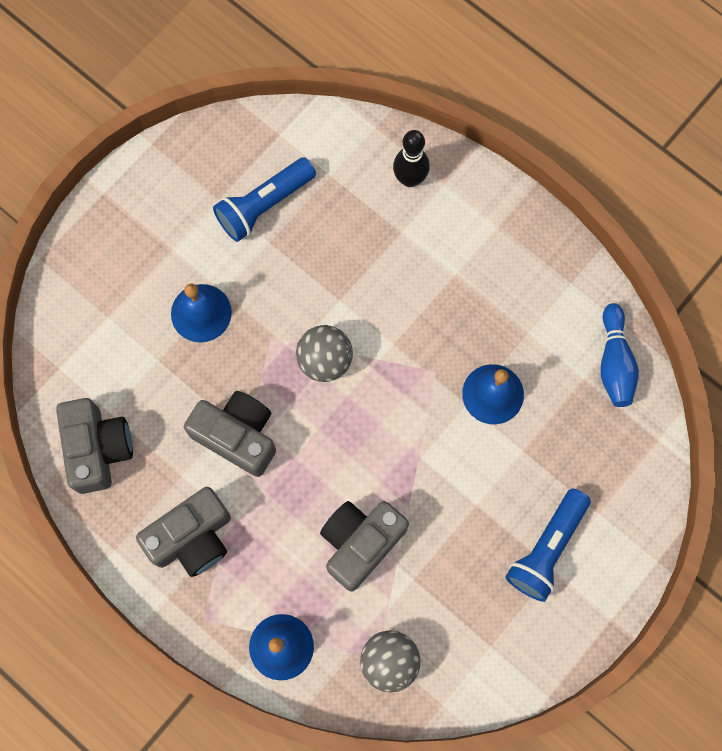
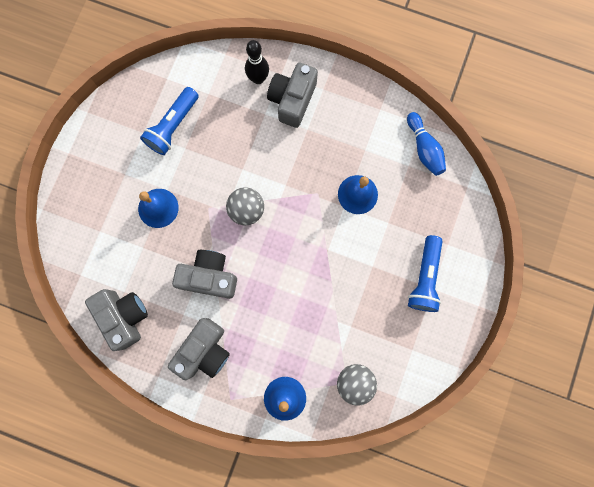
camera: 20 degrees left, 5 degrees up
(360, 543) = (310, 316): grey camera -> grey camera (292, 100)

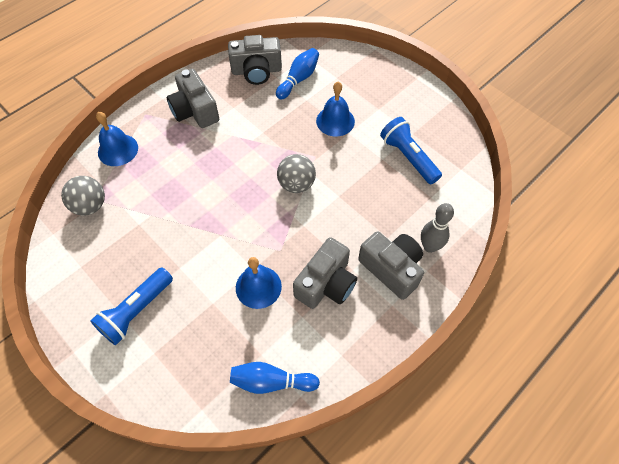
camera: 115 degrees right, 20 degrees down
(118, 268) = (298, 79): none -> blue bowling pin
(209, 277) = (253, 135): grey camera -> grey camera (326, 283)
(258, 79) = (429, 246): black bowling pin -> grey bowling pin
(424, 278) = (136, 311): blue flashlight -> blue flashlight turned 90 degrees counterclockwise

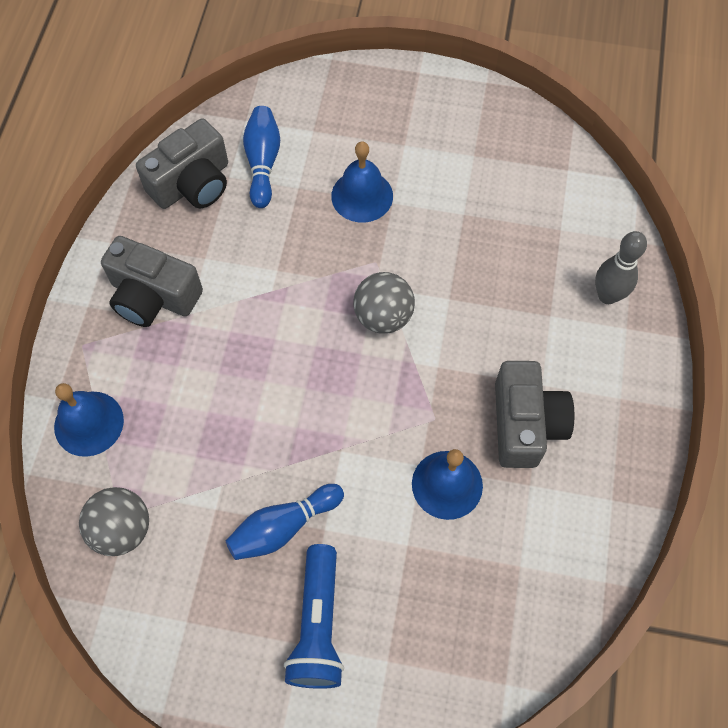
camera: 35 degrees left, 5 degrees up
(271, 382) = (559, 590): blue bowling pin -> blue bowling pin (283, 527)
(391, 269) = (586, 353): grey camera -> none
(408, 157) = (493, 192): blue flashlight -> none

